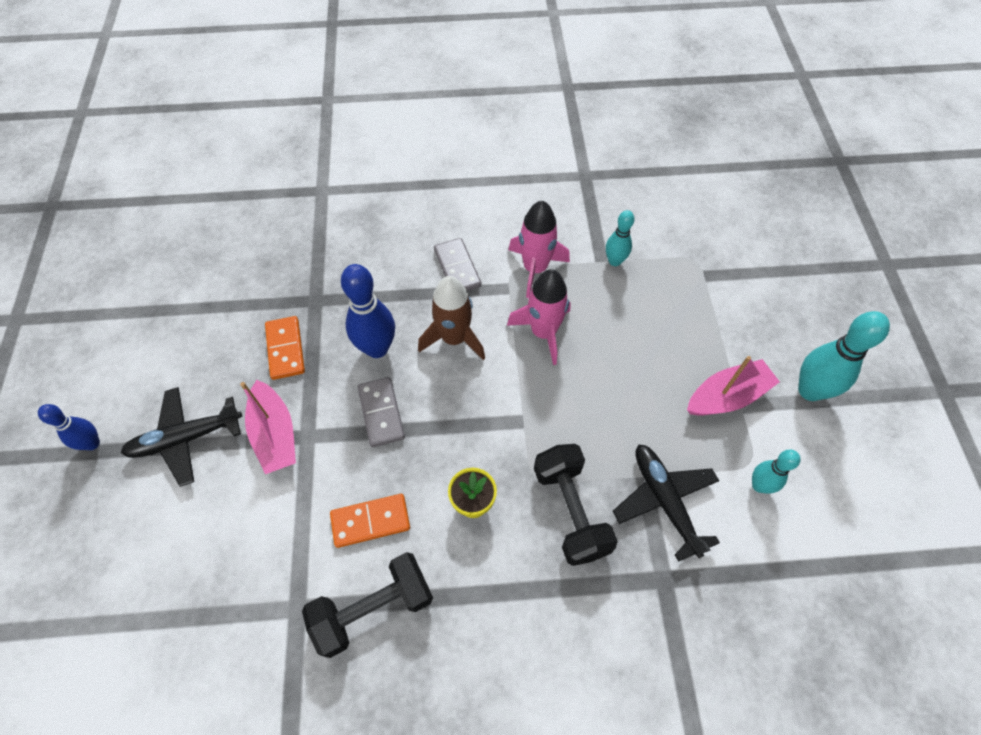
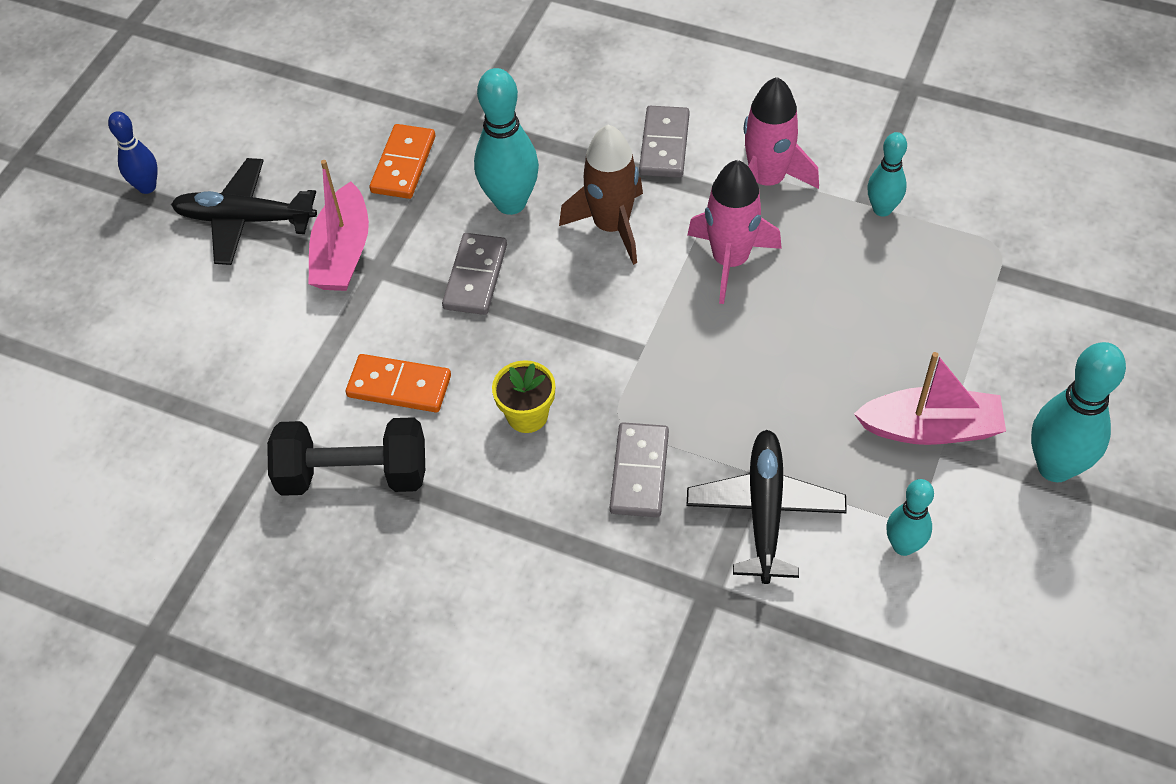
camera: 30 degrees right, 5 degrees down
(377, 348) = (511, 203): blue bowling pin -> turquoise bowling pin
(570, 511) = (639, 472): black dumbbell -> grey domino

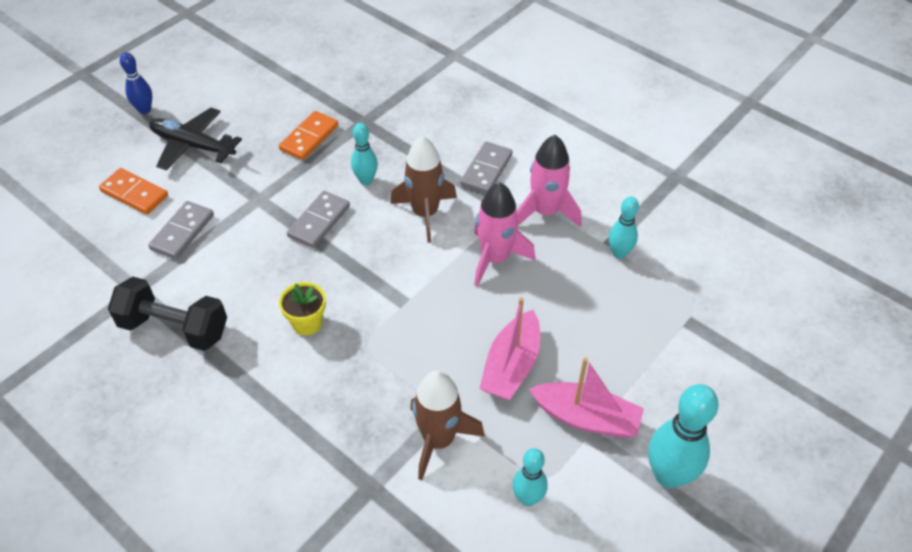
camera: 15 degrees right, 5 degrees down
(343, 253) = (242, 183): pink boat -> pink boat (511, 366)
(399, 386) = (233, 278): orange domino -> orange domino (134, 194)
(511, 203) = (366, 180): turquoise bowling pin -> turquoise bowling pin, size x0.59
(639, 472) = (363, 385): grey domino -> grey domino (182, 232)
(765, 511) = (438, 440): black plane -> brown rocket

